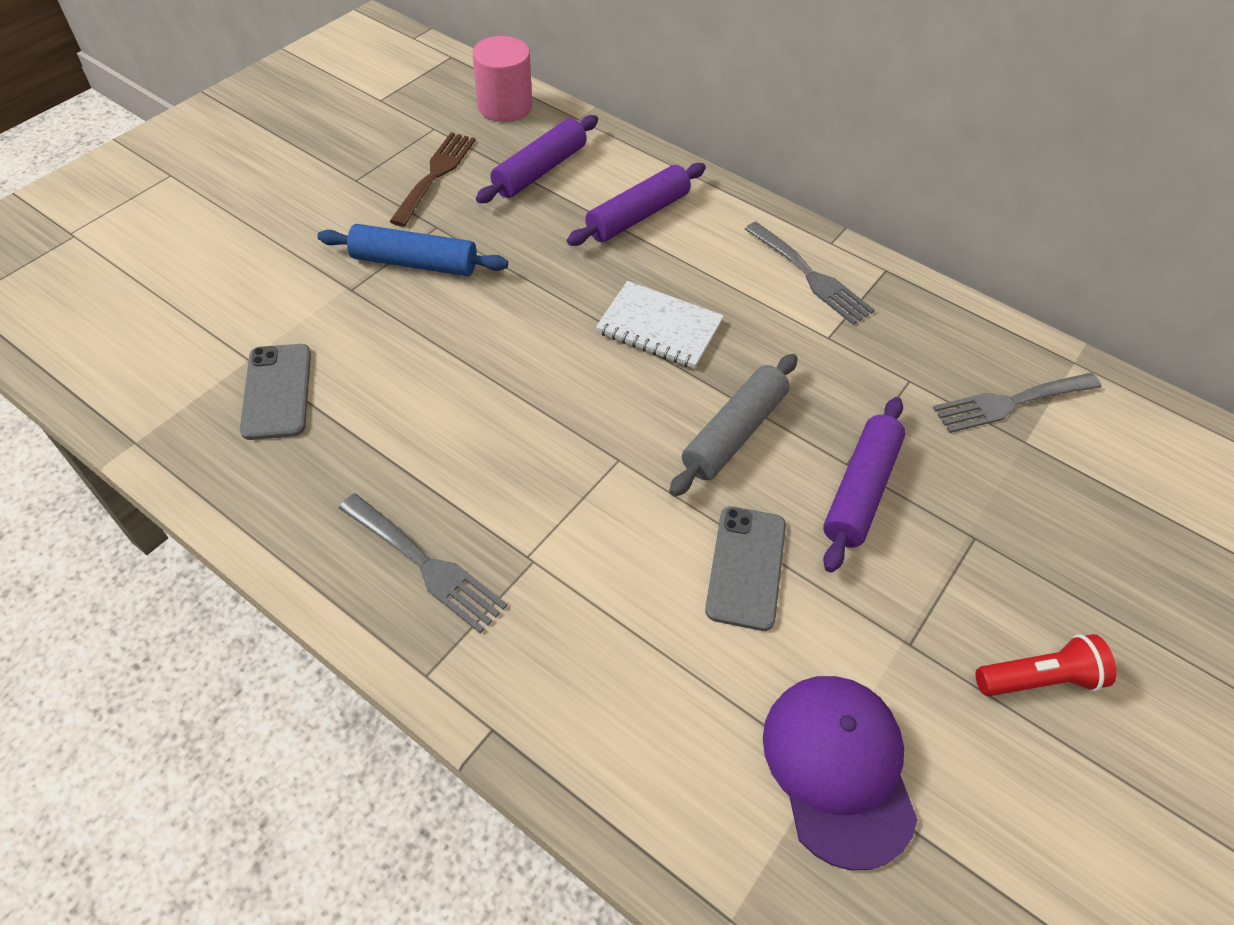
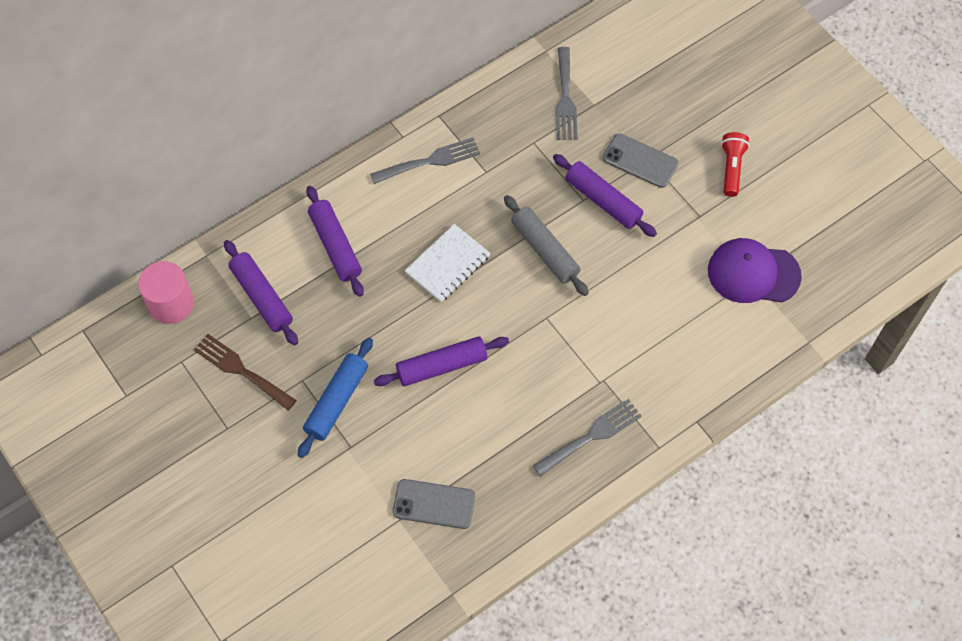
camera: 70 degrees left, 10 degrees up
(497, 354) = (442, 366): none -> purple rolling pin
(746, 567) = (636, 275): grey phone -> grey phone (640, 161)

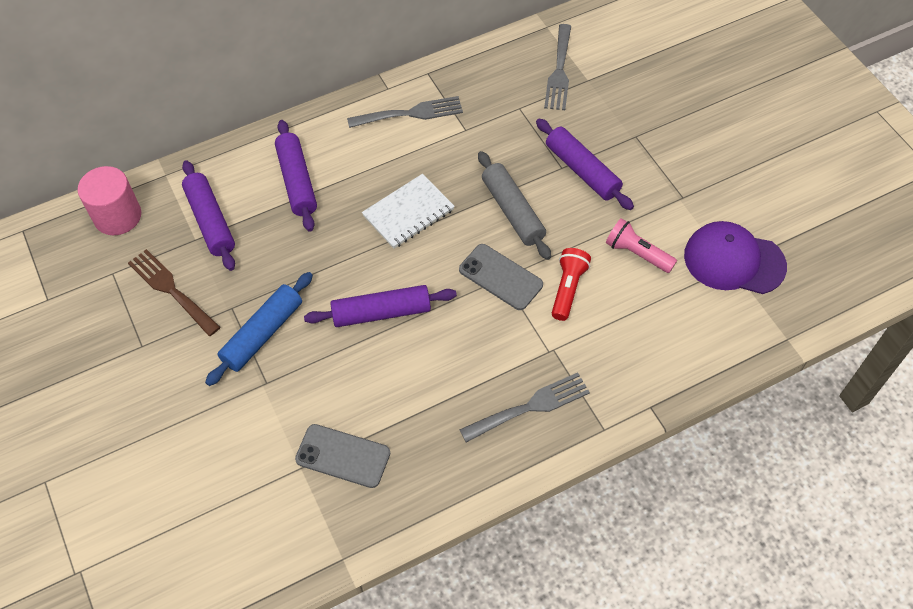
camera: 10 degrees right, 5 degrees down
(640, 161) = (627, 137): grey phone -> grey phone (500, 277)
(665, 278) = (637, 253): none -> pink flashlight
(731, 168) = (723, 155): red flashlight -> red flashlight (568, 289)

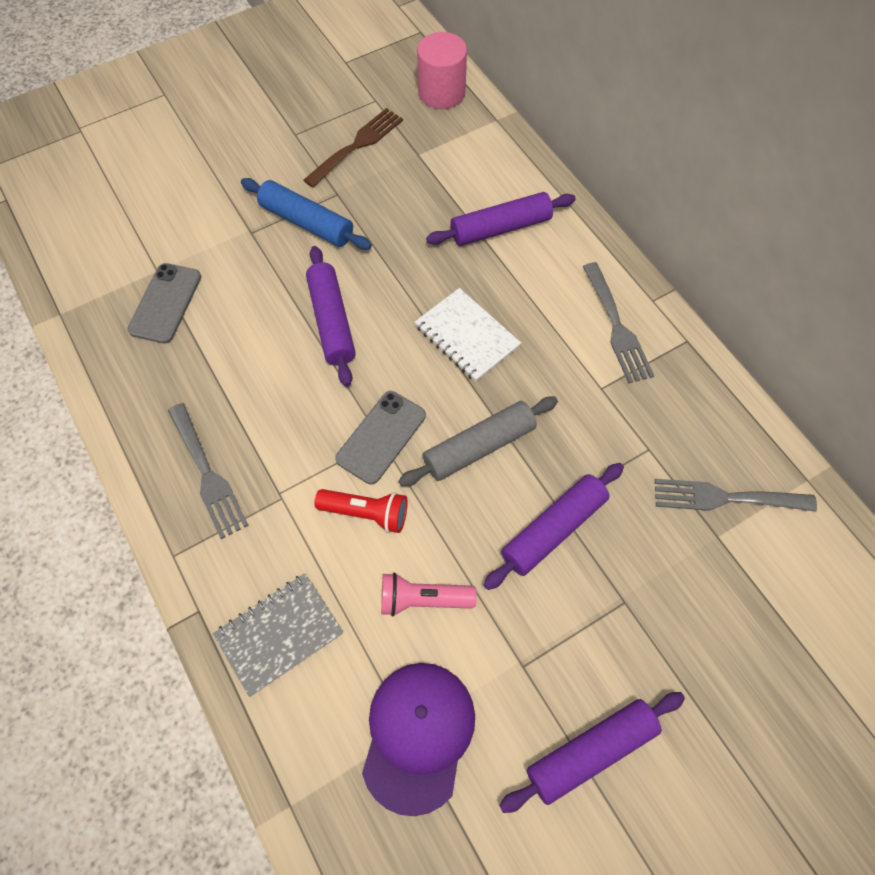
camera: 85 degrees right, 5 degrees up
(210, 221) = (441, 163): purple rolling pin -> purple rolling pin (590, 752)
(637, 253) = (423, 599): pink flashlight -> pink flashlight turned 120 degrees counterclockwise
(667, 348) = (279, 634): none -> grey notebook

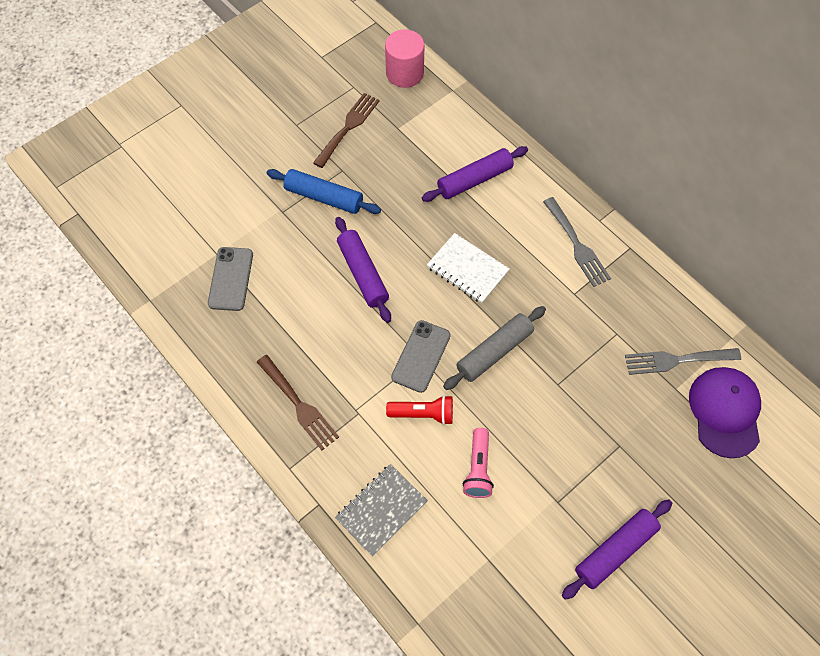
camera: 10 degrees left, 0 degrees up
(208, 474) = (299, 405): grey fork -> brown fork
(418, 735) = (495, 561): purple cap -> purple cap (725, 412)
(423, 599) = (478, 468): pink flashlight -> pink flashlight turned 75 degrees counterclockwise
(553, 529) = (560, 403): purple rolling pin -> none

